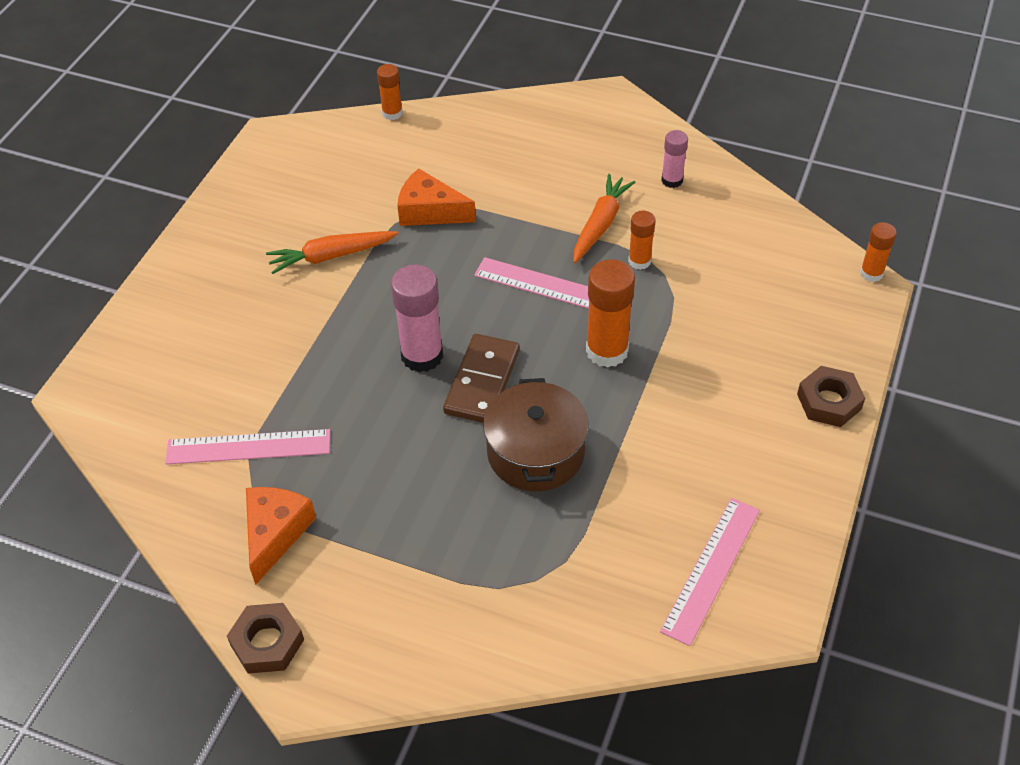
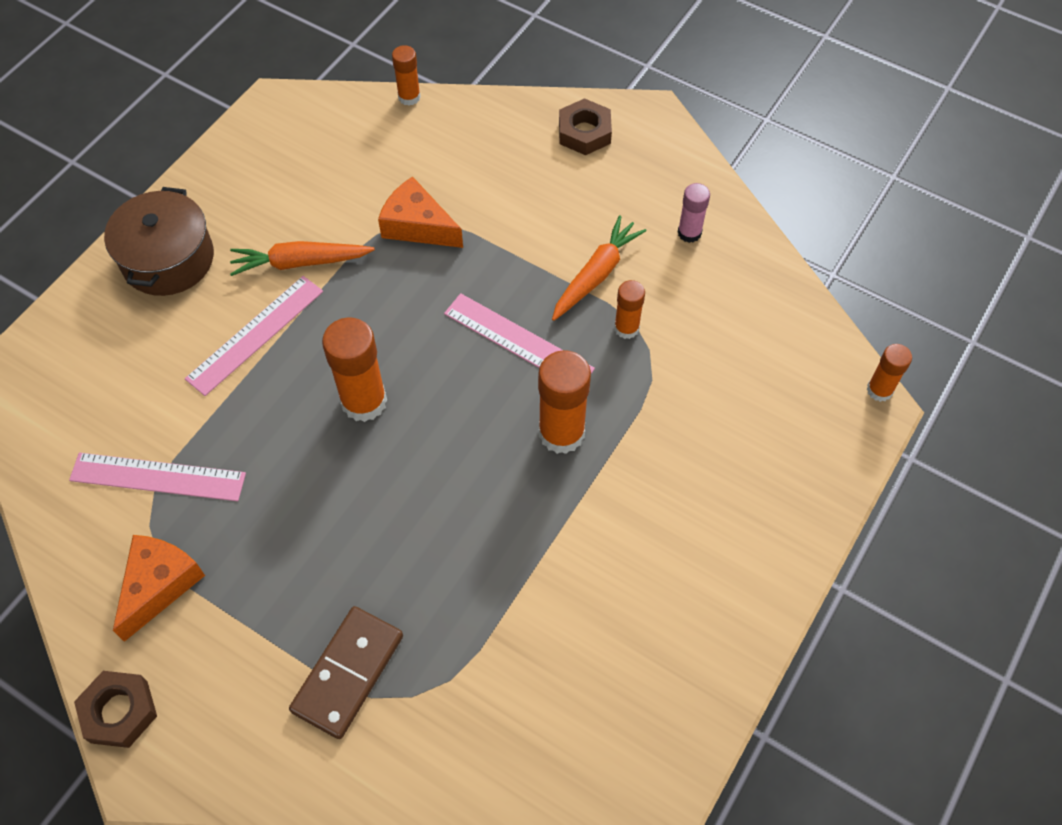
camera: 10 degrees right, 10 degrees up
(422, 356) = (364, 401): pink glue stick -> orange glue stick
(482, 382) = (419, 445): brown domino -> brown domino (348, 673)
(535, 452) = (452, 542): brown pot -> brown pot (168, 259)
(711, 569) = (602, 723): pink ruler -> pink ruler (256, 335)
(829, 401) = (787, 542): brown nut -> brown nut (584, 132)

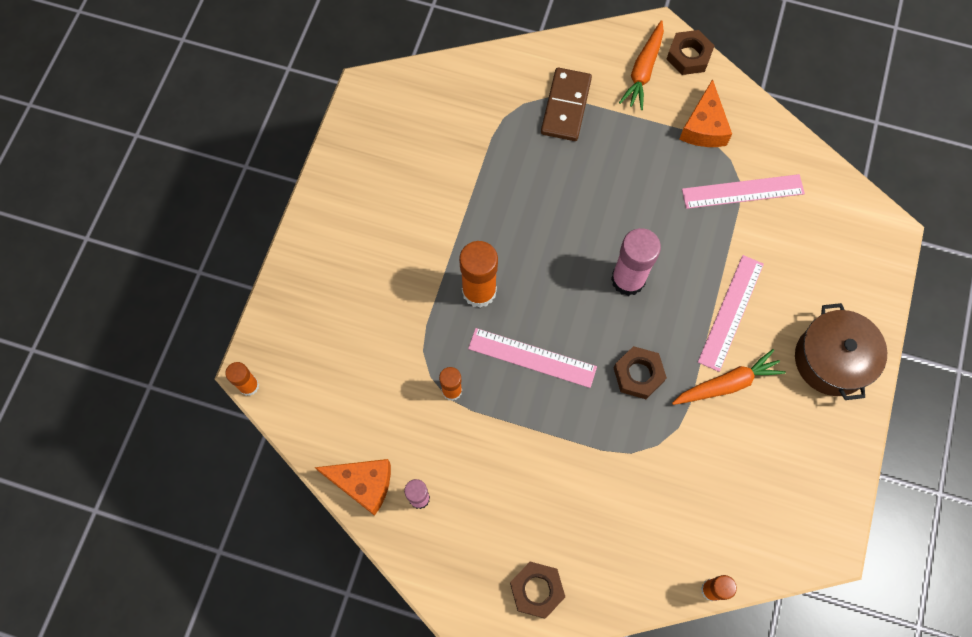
camera: 165 degrees right, 10 degrees up
(364, 401) = (628, 279): orange glue stick -> pink glue stick
(398, 295) = (638, 374): none -> brown nut
(417, 226) = (648, 444): orange cheese -> orange cheese (363, 484)
(596, 274) = (487, 435): orange carrot -> orange carrot (643, 70)

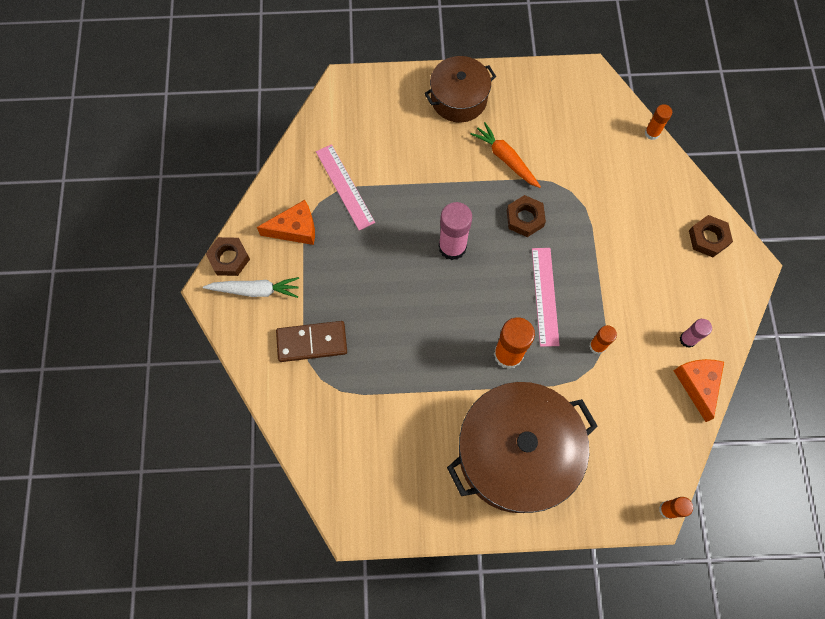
camera: 110 degrees left, 0 degrees up
(371, 258) = (516, 453): none -> brown pot
(643, 70) = (255, 290): orange carrot -> white carrot
(730, 312) = (449, 170): pink ruler -> none

